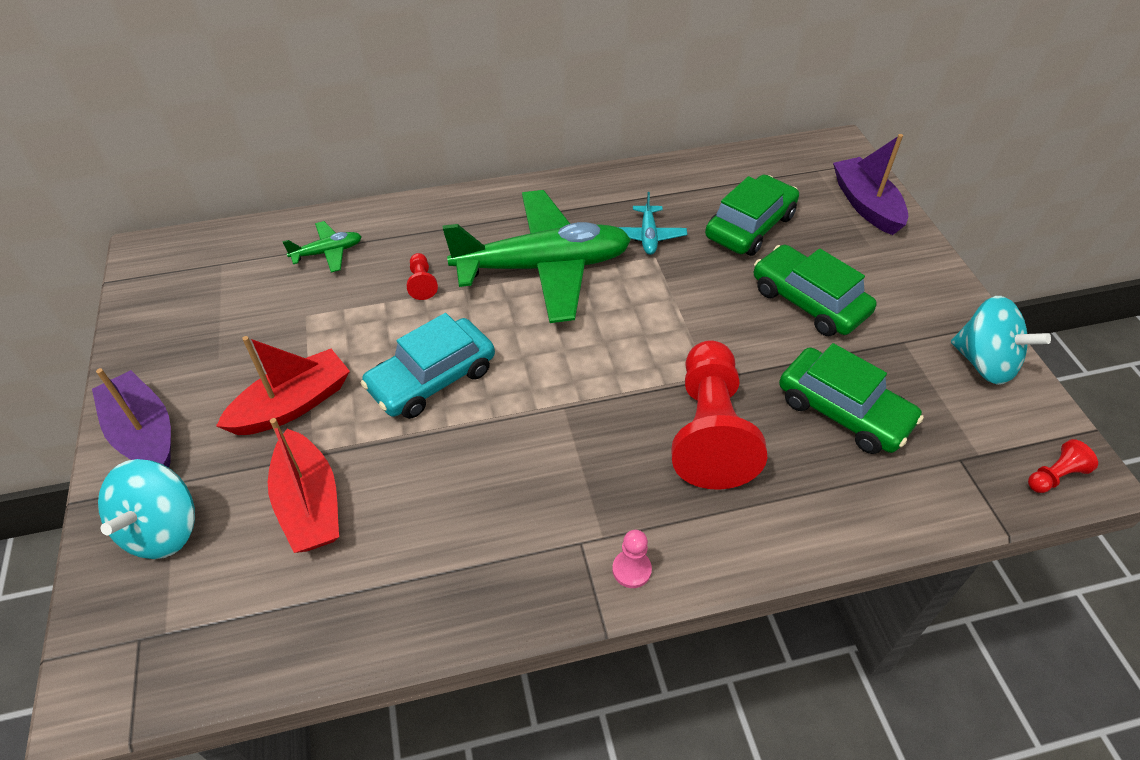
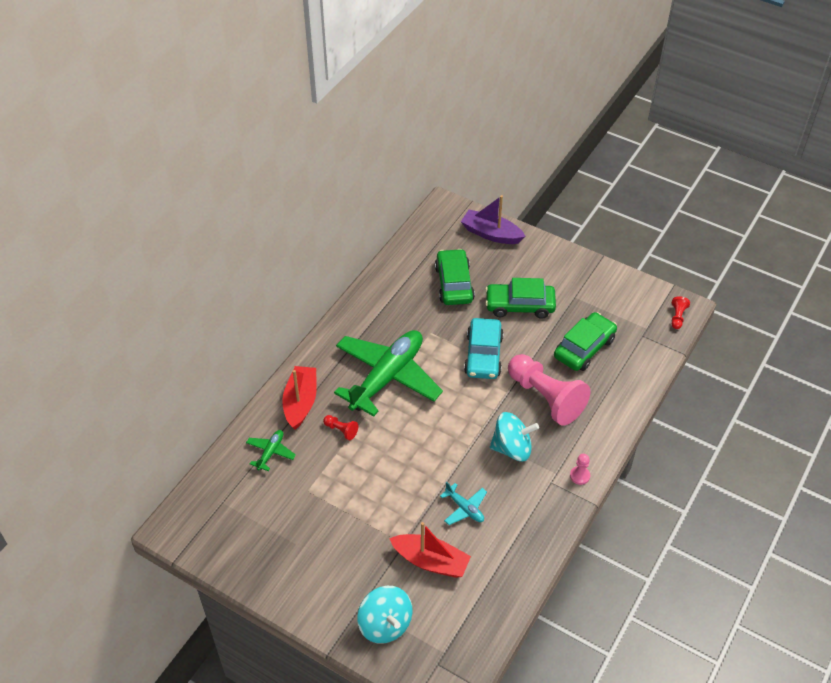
camera: 45 degrees left, 0 degrees up
(144, 433) = (315, 601): purple boat -> none
(293, 405) = (363, 532): red boat -> red boat (301, 402)
(432, 379) = (408, 469): turquoise car -> turquoise car (483, 355)
(648, 236) = (415, 324): turquoise plane -> turquoise plane (464, 508)
(709, 431) = (546, 398): red pawn -> pink pawn
(843, 411) = (584, 348): green car -> green car turned 45 degrees counterclockwise
(984, 363) = (612, 284): turquoise spinning top -> turquoise spinning top (512, 448)

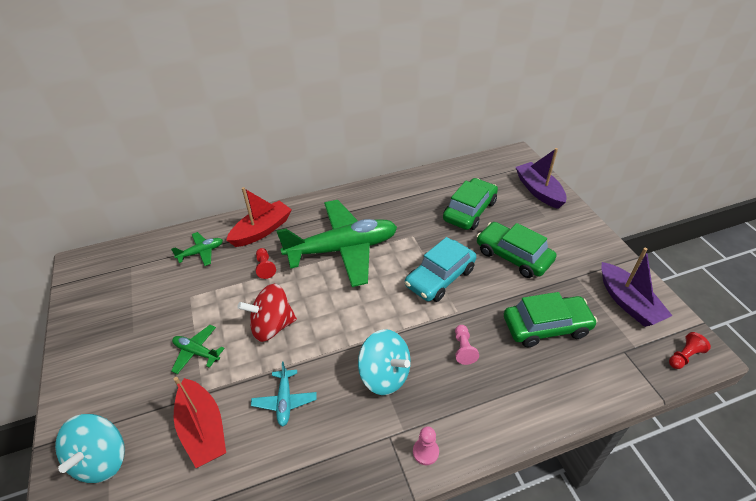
camera: 40 degrees right, 5 degrees down
(365, 522) = (197, 352): none -> green plane
(399, 468) = (272, 326): none -> red spinning top
(546, 398) = (463, 349): pink pawn -> pink pawn, size x0.40
(621, 297) = (628, 302): none -> purple boat

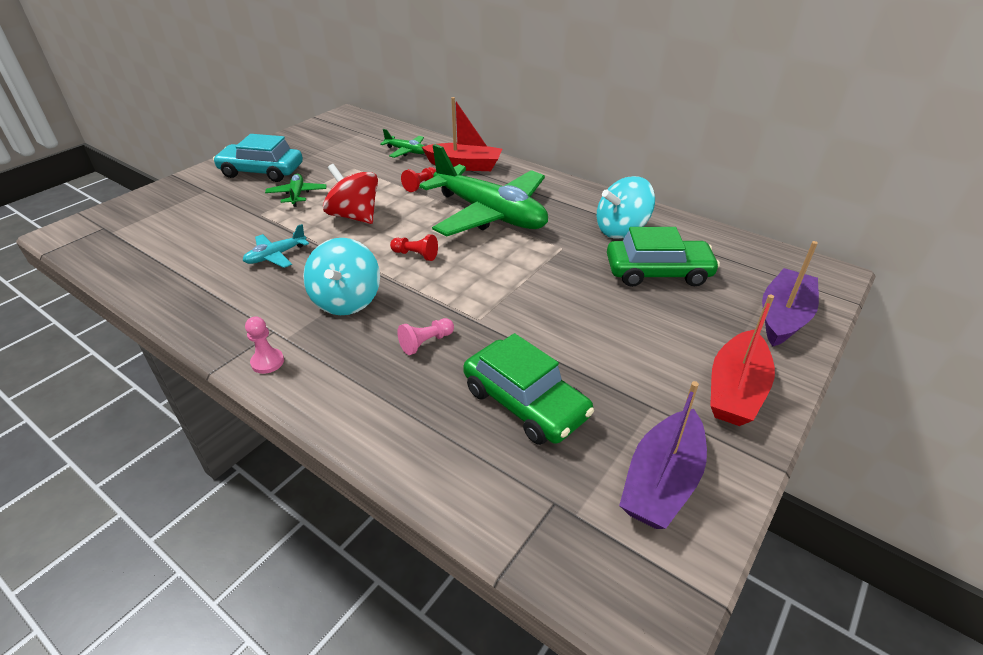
camera: 55 degrees right, 5 degrees down
(102, 459) = (173, 201): turquoise spinning top -> turquoise spinning top (621, 230)
(203, 429) = (223, 230): red boat -> red boat (735, 390)
(440, 277) = (518, 289): turquoise car -> turquoise car (261, 171)
(513, 256) = (621, 334): green car -> none
(684, 356) = (613, 589): red pawn -> red pawn (416, 255)

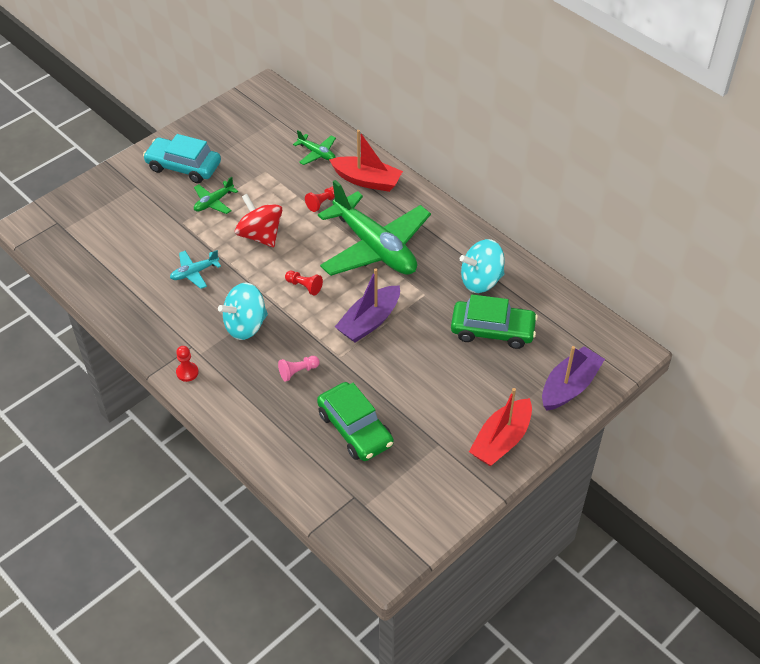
camera: 10 degrees right, 10 degrees up
(267, 362) = (187, 372): pink pawn -> red pawn
(297, 195) = (214, 202): green plane -> green plane turned 135 degrees counterclockwise
(346, 300) = (245, 325): turquoise spinning top -> turquoise spinning top turned 45 degrees clockwise
(661, 481) = (423, 494): purple boat -> purple boat (369, 321)

